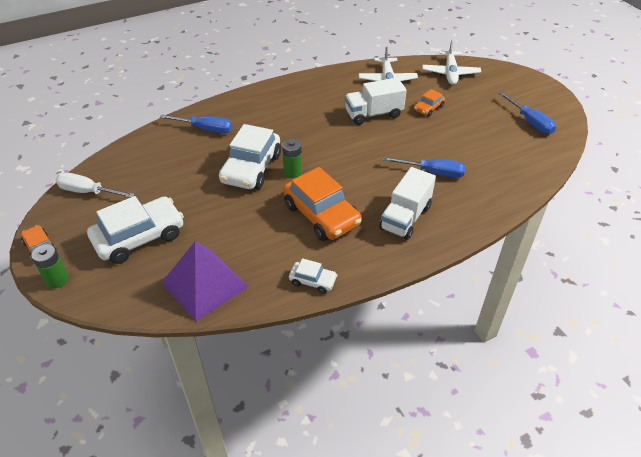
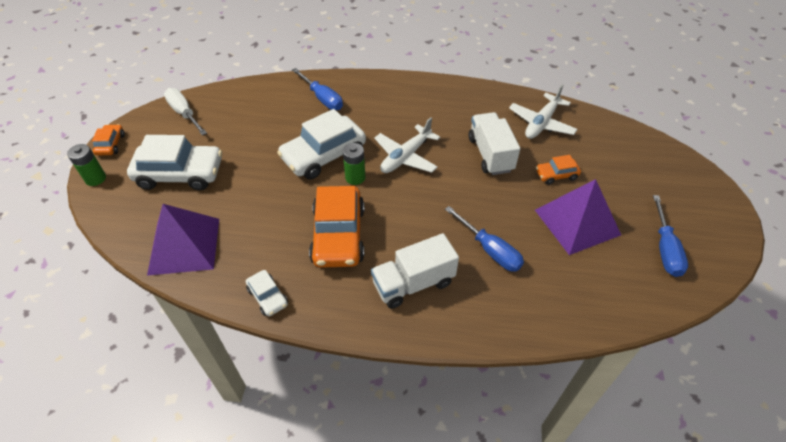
camera: 35 degrees right, 5 degrees up
(373, 114) = (490, 154): white truck -> white truck turned 60 degrees clockwise
(450, 73) = (622, 145): white plane -> white plane (405, 157)
(468, 131) = (577, 222): none -> purple pyramid

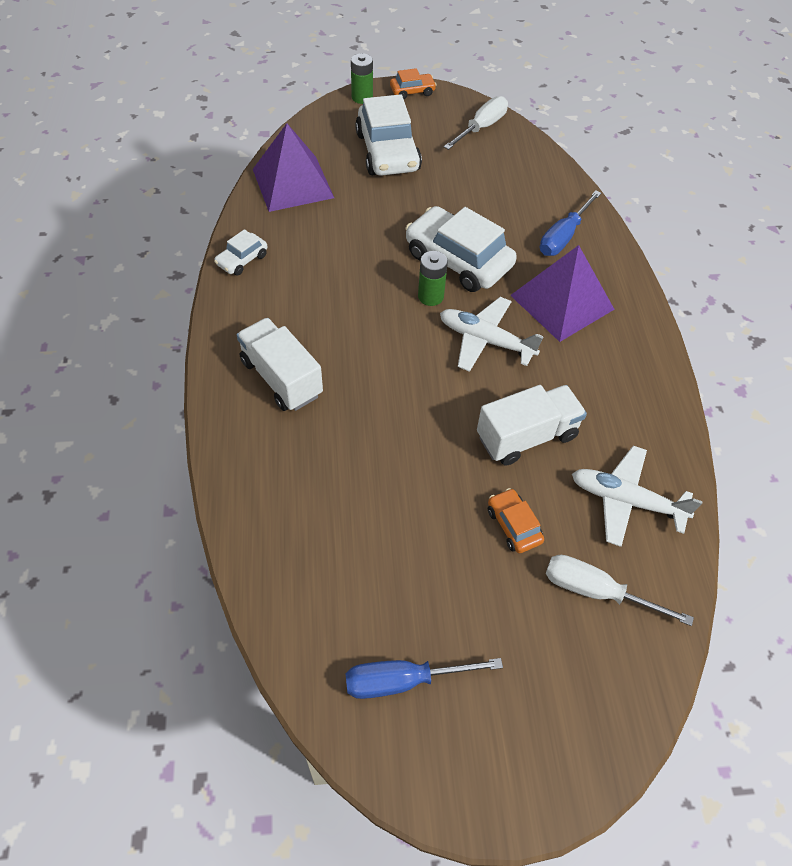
camera: 75 degrees right, 5 degrees up
(338, 235) = (335, 298): orange car -> none
(490, 250) = (348, 450): blue screwdriver -> none
(577, 222) = (424, 555): purple pyramid -> purple pyramid (561, 302)
(601, 150) = (596, 591): none -> white screwdriver

